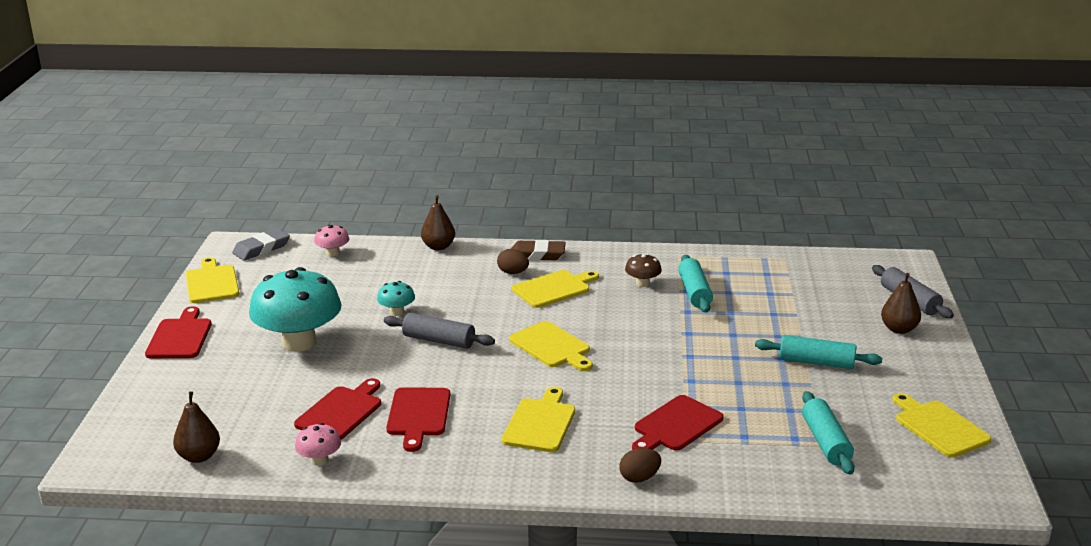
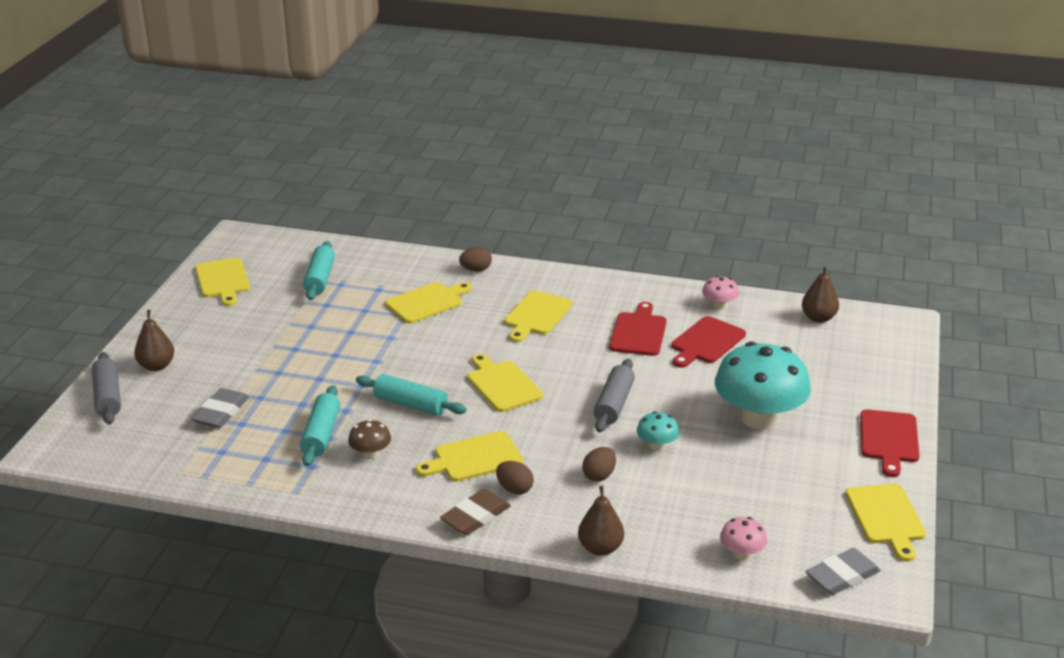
camera: 170 degrees left, 5 degrees up
(439, 340) = (614, 404): grey rolling pin -> grey rolling pin turned 75 degrees clockwise
(445, 287) = (599, 475): none -> brown egg
(537, 255) = (475, 516): brown eraser -> brown eraser turned 60 degrees counterclockwise
(676, 425) = (427, 302): red cutting board -> yellow cutting board
(796, 299) = (221, 412): none -> grey eraser
(816, 362) = (266, 342): turquoise rolling pin -> turquoise rolling pin (410, 404)

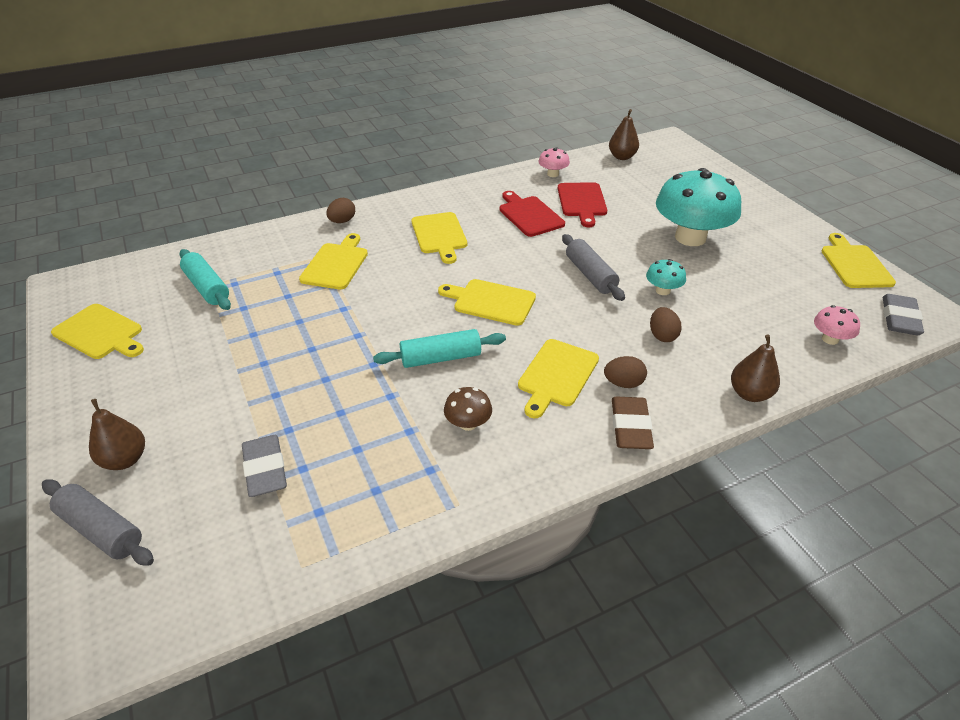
camera: 40 degrees left, 10 degrees up
(321, 434) = (398, 431): turquoise rolling pin -> none
(886, 517) = (855, 264): yellow cutting board -> yellow cutting board turned 135 degrees counterclockwise
(889, 439) = (776, 214): red cutting board -> none

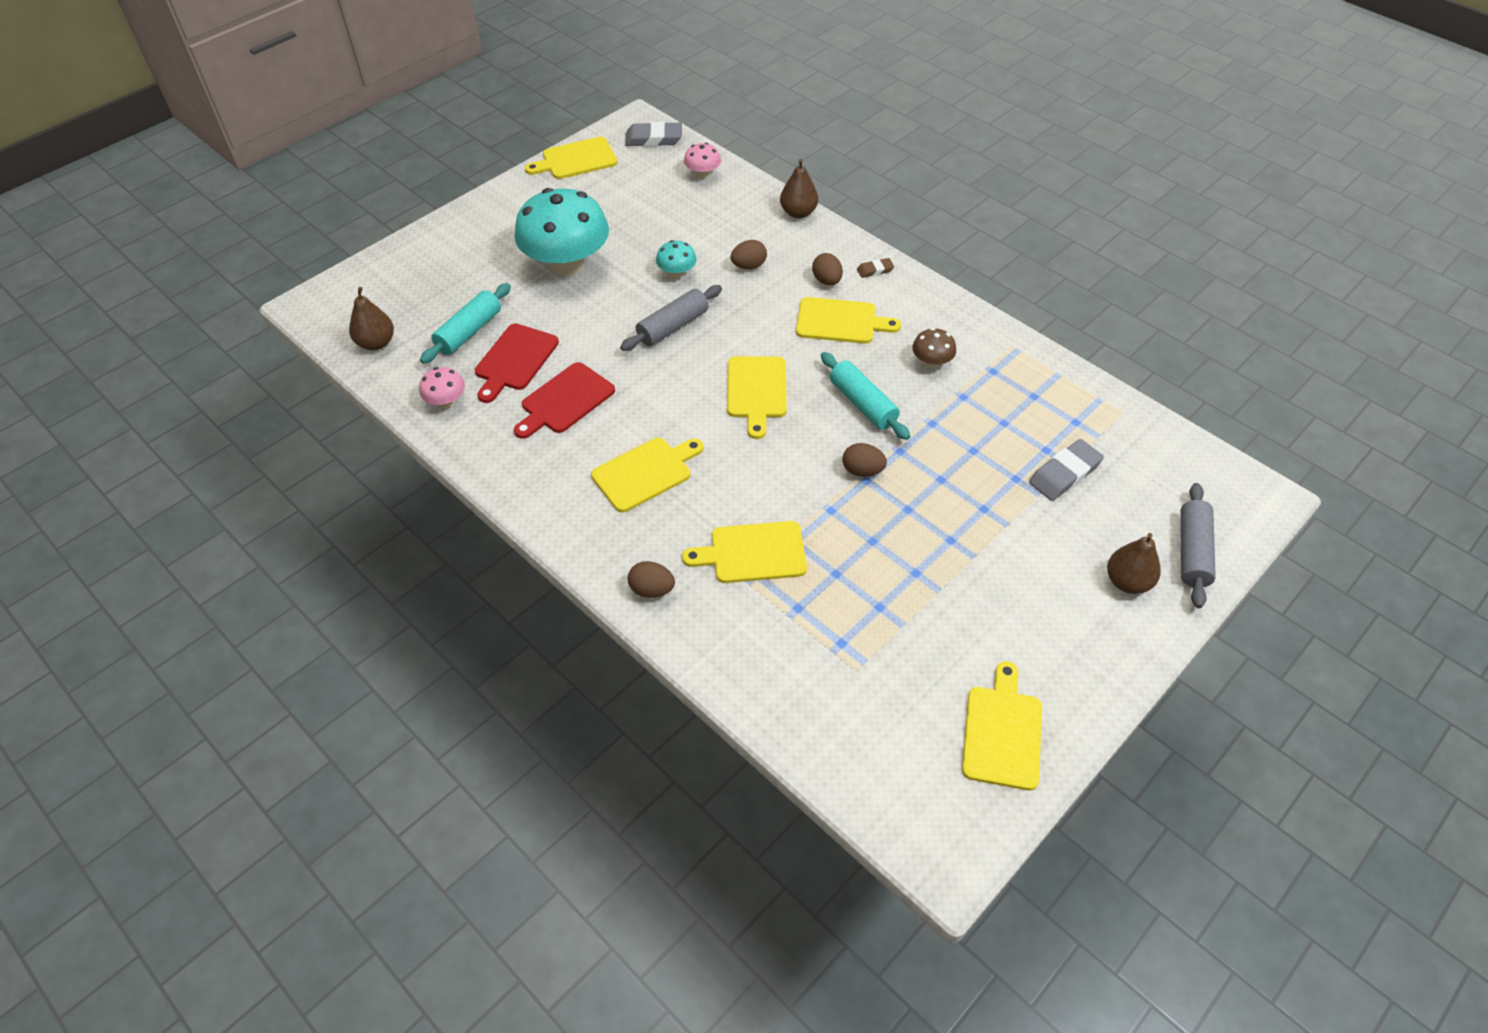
camera: 110 degrees left, 10 degrees up
(207, 287) = (864, 668): turquoise rolling pin -> turquoise rolling pin (469, 332)
(368, 335) = (862, 470): none -> brown egg
(582, 202) = (515, 360): red cutting board -> red cutting board turned 135 degrees clockwise
(630, 427) = (875, 270): brown eraser -> brown eraser, size x0.54

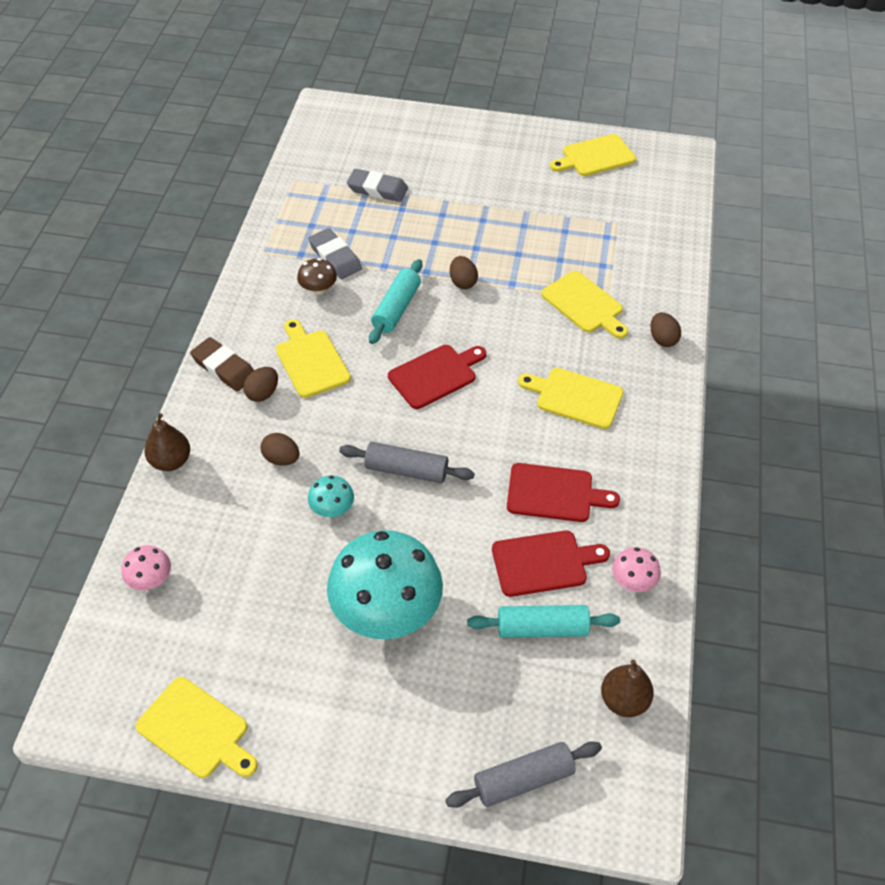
camera: 125 degrees left, 0 degrees up
(653, 139) = (104, 671): grey eraser -> grey eraser (335, 257)
(756, 391) = (435, 375): yellow cutting board -> red cutting board
(875, 270) = (224, 368): brown eraser -> brown eraser, size x1.84
(1127, 582) = (444, 141): brown pear -> none
(1192, 552) = (396, 123): grey rolling pin -> grey rolling pin (523, 779)

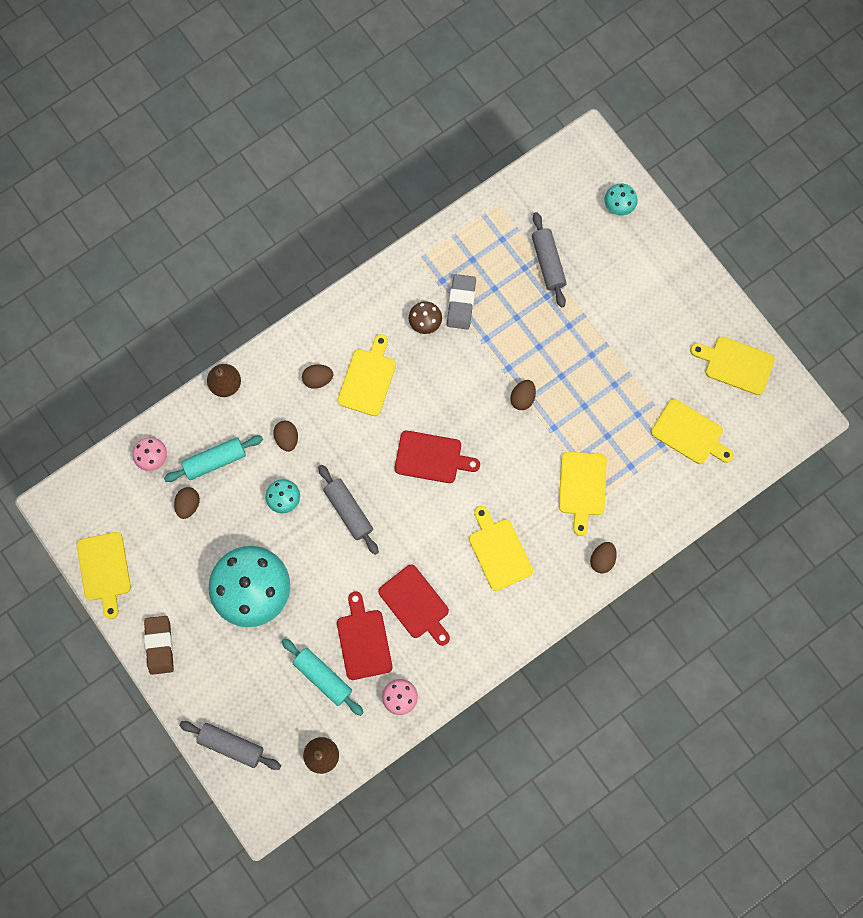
camera: 45 degrees right, 25 degrees up
(224, 368) = (313, 338): brown eraser -> brown eraser (159, 645)
(234, 591) = (188, 504): none -> brown egg
(377, 189) = (548, 263): grey eraser -> grey rolling pin
(391, 125) = (619, 205): none -> turquoise mushroom
(396, 309) = (458, 383): turquoise rolling pin -> turquoise rolling pin (215, 461)
(543, 563) = (363, 641): red cutting board -> red cutting board turned 135 degrees counterclockwise
(618, 216) = (689, 433): none -> yellow cutting board

